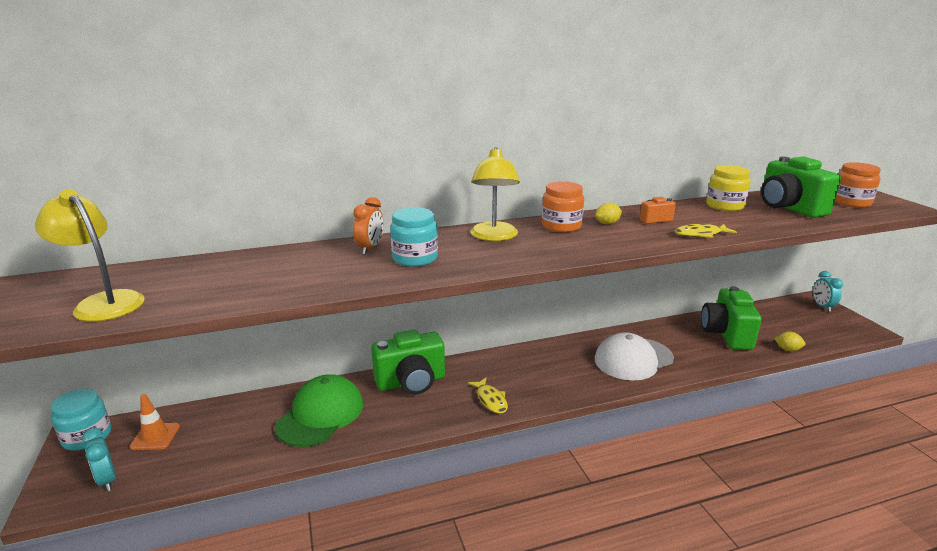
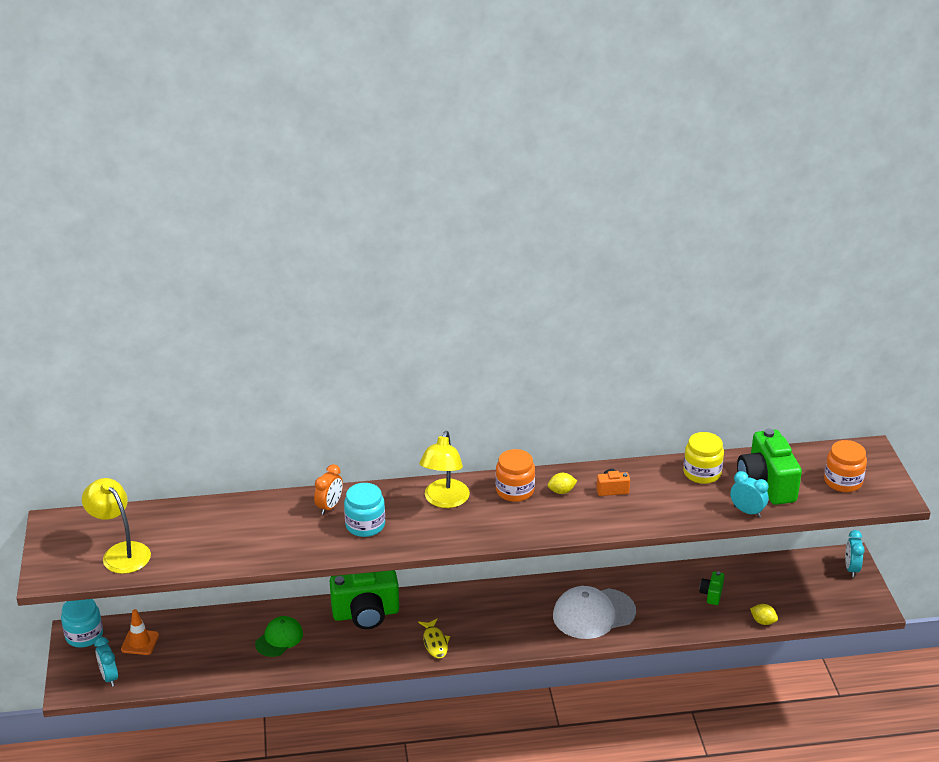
camera: 10 degrees right, 10 degrees up
(321, 414) = (279, 638): green cap -> green cap, size x0.61
(700, 234) = (640, 519): yellow fish -> none
(726, 334) = (711, 594): green camera -> green camera, size x0.46
(794, 223) = (747, 511): none -> turquoise clock

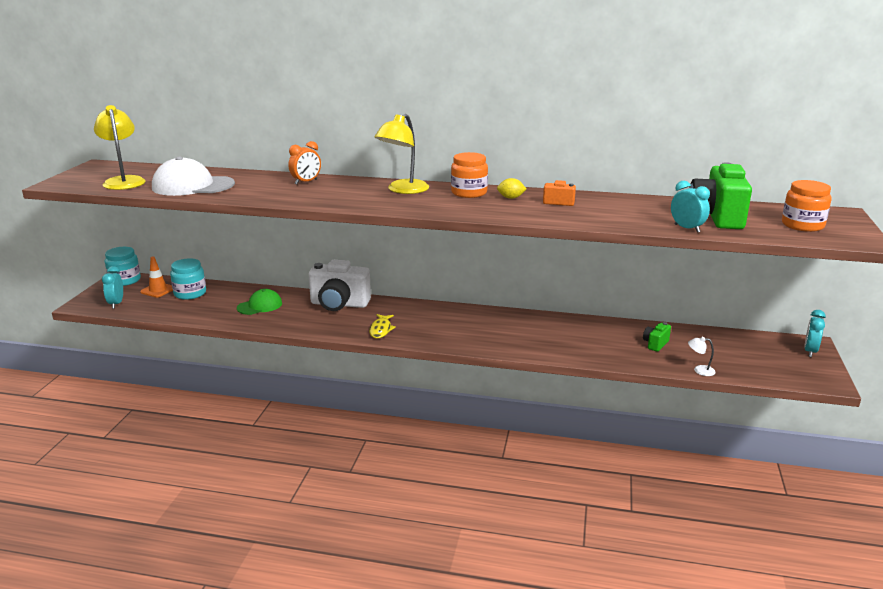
camera: 20 degrees right, 10 degrees down
(365, 525) = (323, 192): turquoise jar -> turquoise jar (190, 293)
(366, 614) = (339, 304): green camera -> white camera
(593, 614) = (534, 337): white cap -> white cap (193, 186)
(702, 473) = (654, 204): yellow jar -> none
(763, 621) = (699, 370): yellow lemon -> white lamp

